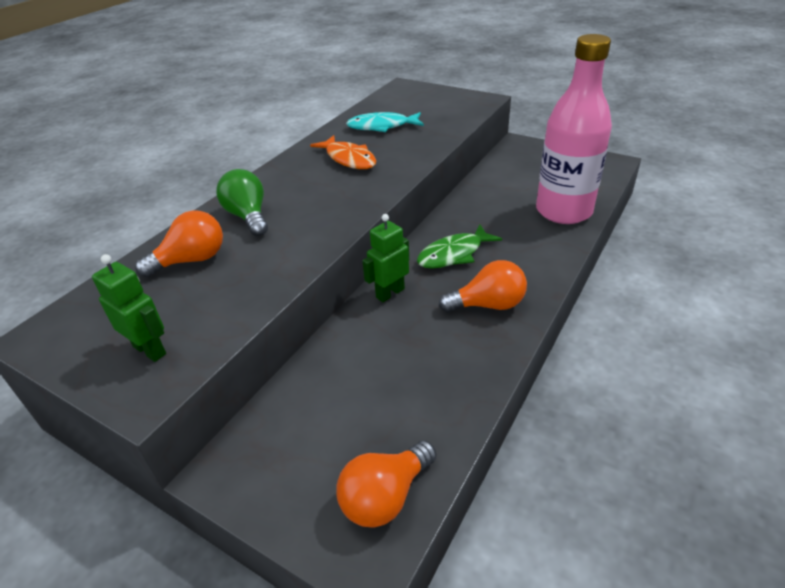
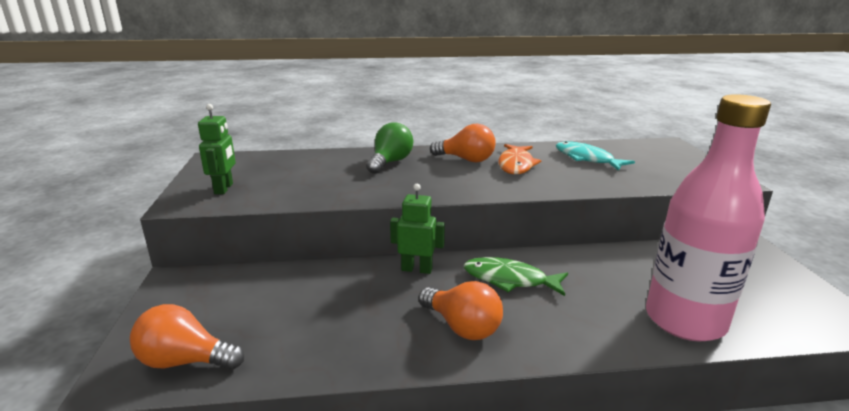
camera: 50 degrees right, 15 degrees down
(191, 260) = (321, 166): orange light bulb -> orange light bulb (466, 160)

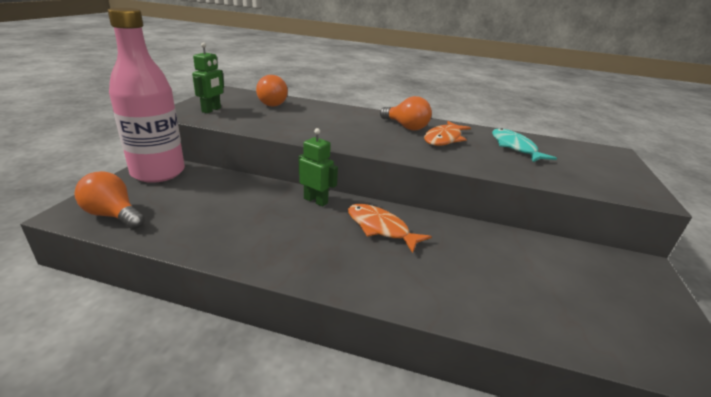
camera: 20 degrees right, 5 degrees up
(390, 162) = (343, 117): green light bulb -> none
(462, 327) = (310, 251): orange light bulb -> orange light bulb (270, 103)
(509, 280) = (380, 228): green fish -> orange fish
(684, 320) = (510, 307): pink bottle -> pink bottle (158, 172)

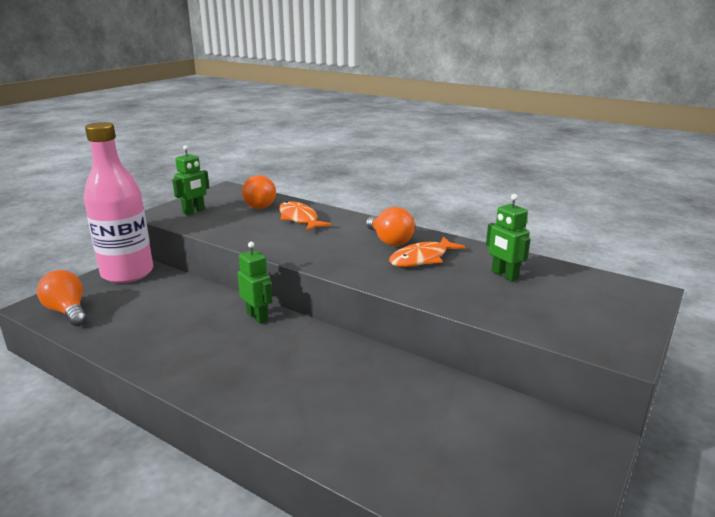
camera: 20 degrees right, 5 degrees down
(380, 228) = (303, 353): orange fish -> orange fish (299, 219)
(514, 147) = (504, 275): turquoise fish -> green robot

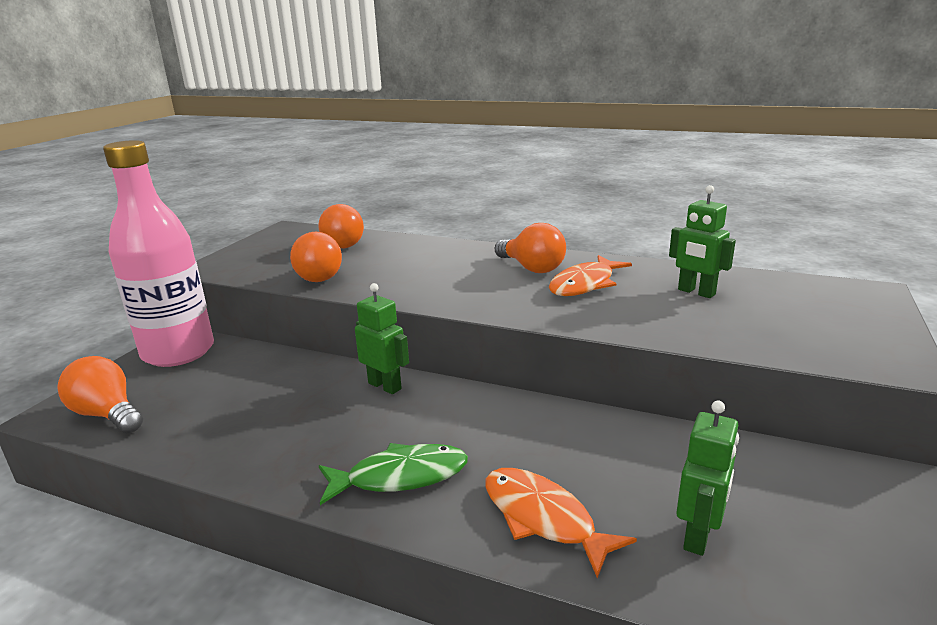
camera: 10 degrees left, 0 degrees up
(194, 211) = (256, 260): green robot -> green robot (698, 536)
(234, 229) = (322, 275): none -> orange light bulb
(240, 382) = (400, 476): none -> green fish
(299, 219) = (402, 254): orange fish -> orange fish (543, 518)

